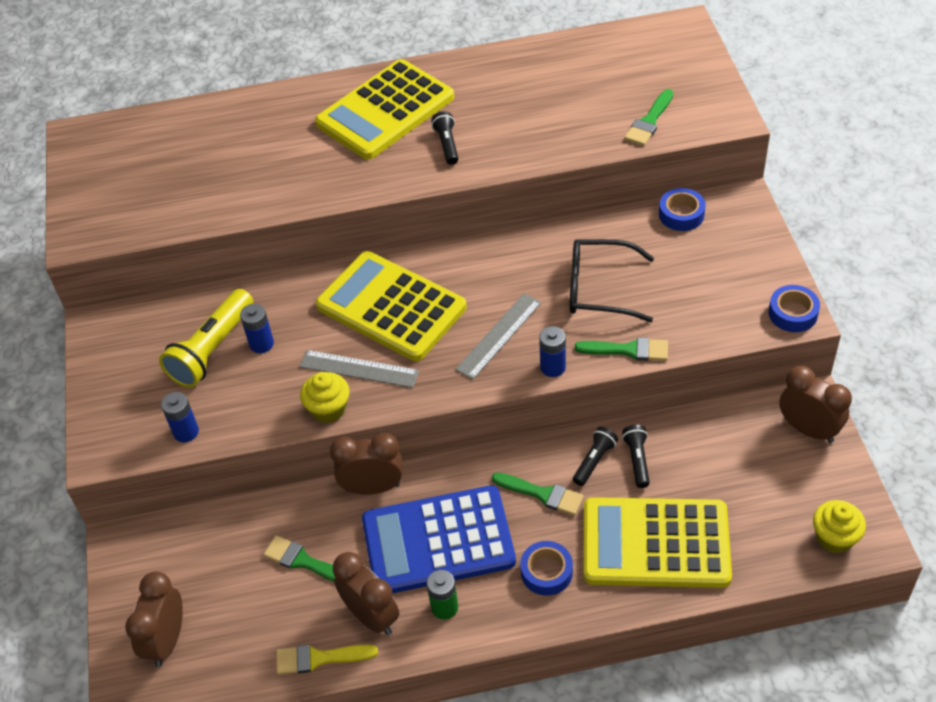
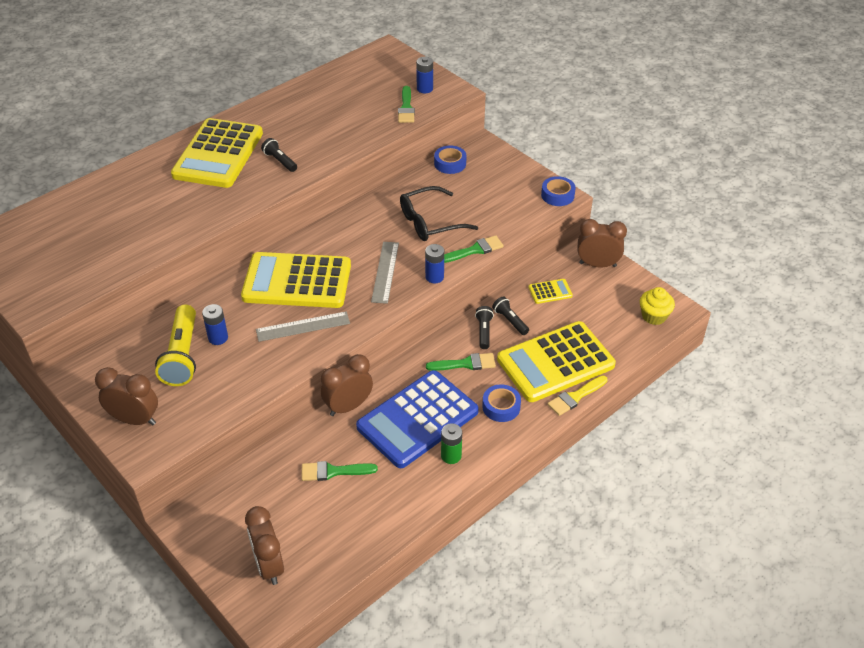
camera: 35 degrees left, 5 degrees down
(186, 432) = (203, 414): blue battery -> blue battery (424, 89)
(319, 658) = (389, 524): yellow brush -> yellow brush (575, 397)
(328, 409) = (300, 358): yellow cupcake -> none
(371, 616) = (406, 483): brown clock -> brown clock (135, 419)
(717, 442) = (550, 292): none -> yellow calculator

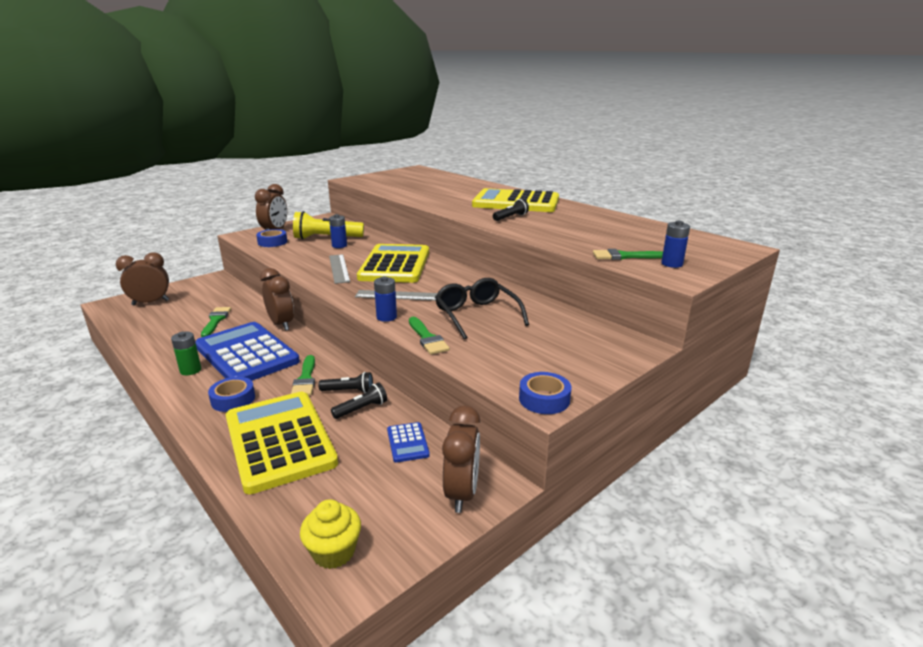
camera: 90 degrees right, 20 degrees down
(450, 163) = (589, 326): blue tape -> blue tape (272, 242)
(550, 292) = (407, 442): yellow calculator -> blue calculator
(575, 397) = (214, 453): yellow brush -> none

